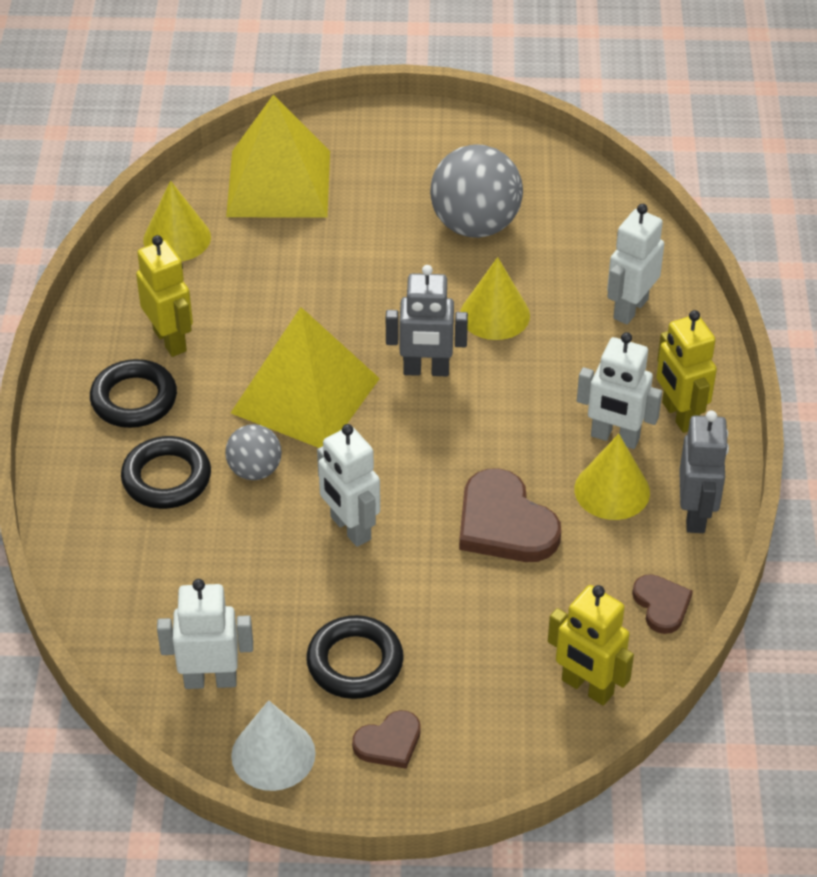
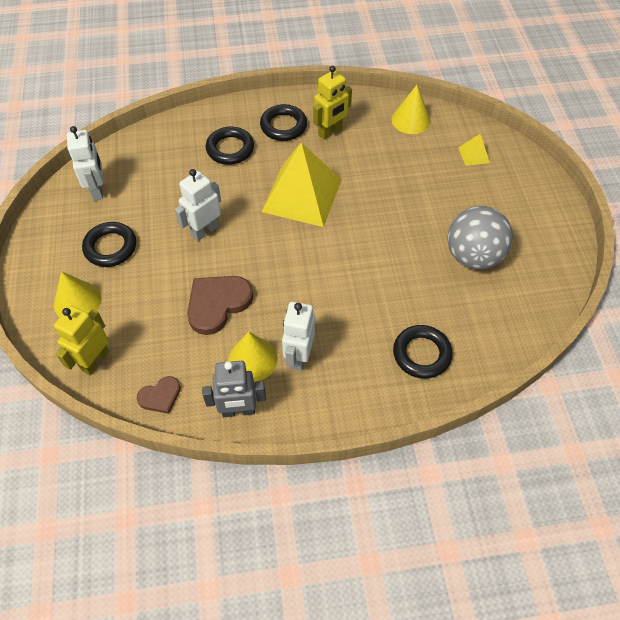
camera: 80 degrees right, 10 degrees up
(255, 470) = (241, 183): grey ball -> none
(273, 754) = (51, 222): white cone -> none
(278, 183) = (474, 155): yellow pyramid -> yellow pyramid, size x0.41
(389, 742) = (57, 270): brown heart -> none
(426, 370) = (335, 248): grey robot -> none
(495, 314) = (393, 277): yellow cone -> yellow cone (77, 301)
(630, 309) = (421, 354): white robot -> black ring
(679, 415) = (327, 393): yellow robot -> none

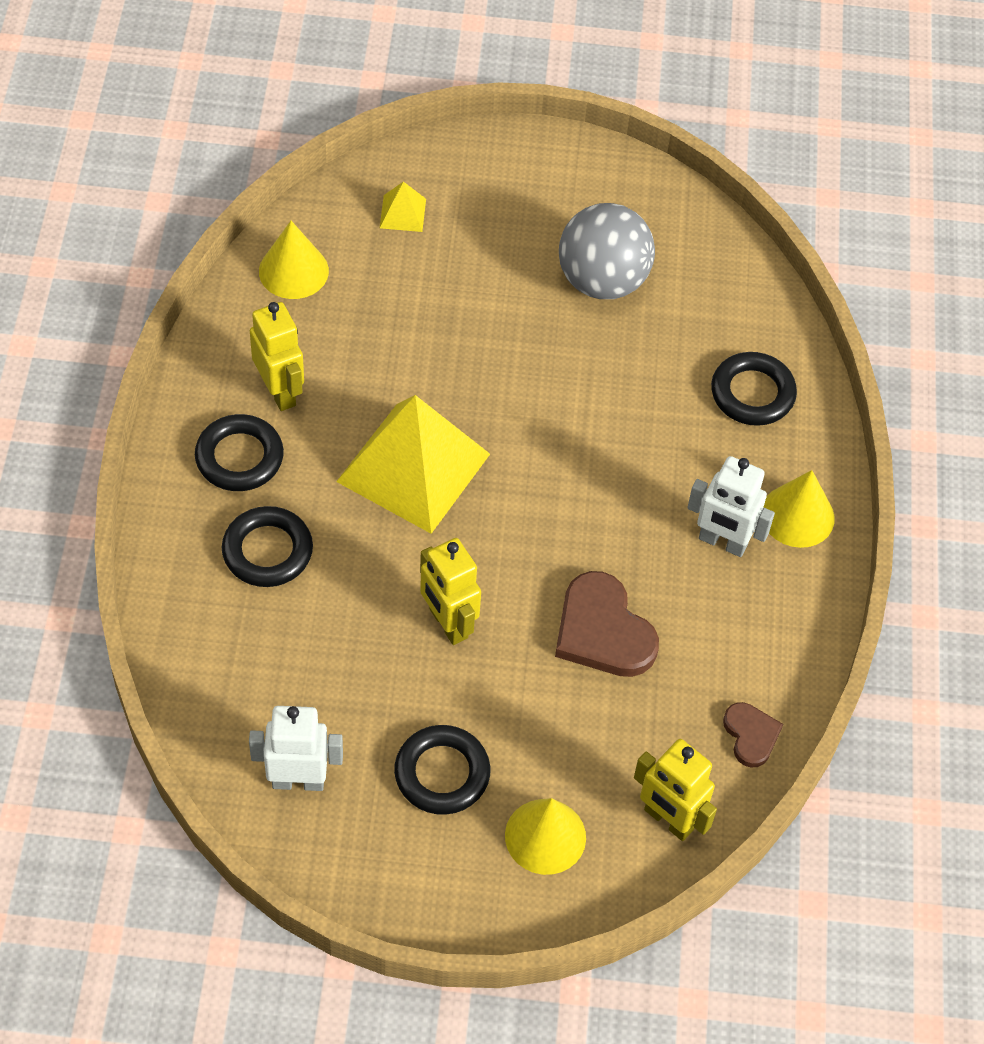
camera: 80 degrees left, 0 degrees up
(204, 231) = (448, 624): white robot -> yellow robot
(238, 411) = (795, 637): grey robot -> none
(252, 359) = (714, 602): yellow cone -> yellow cone (797, 515)

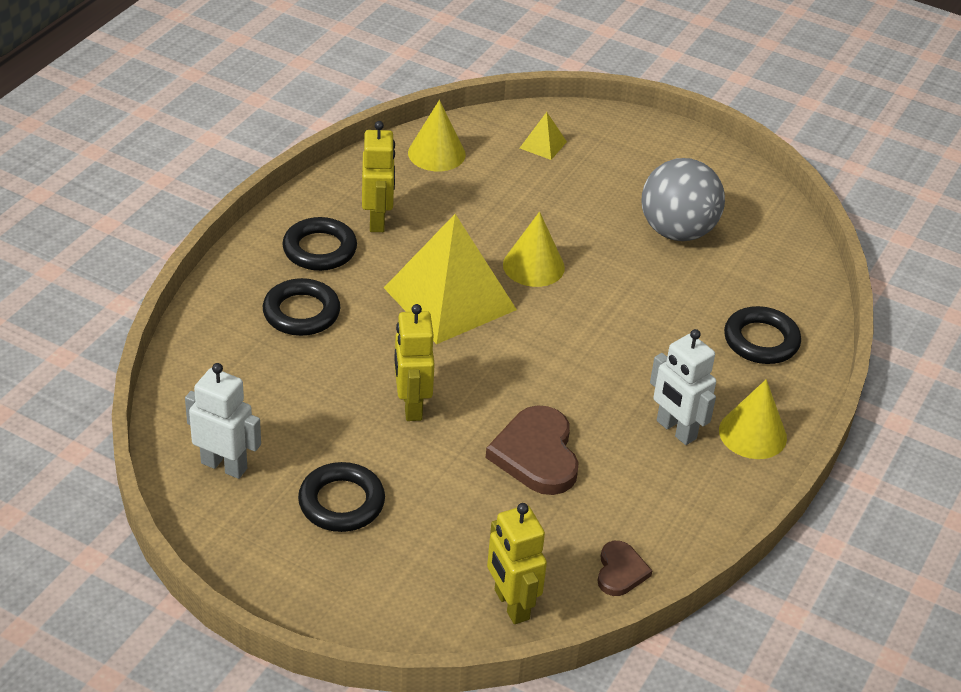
camera: 25 degrees right, 15 degrees down
(545, 836) = (398, 577): yellow cone -> yellow cone (533, 266)

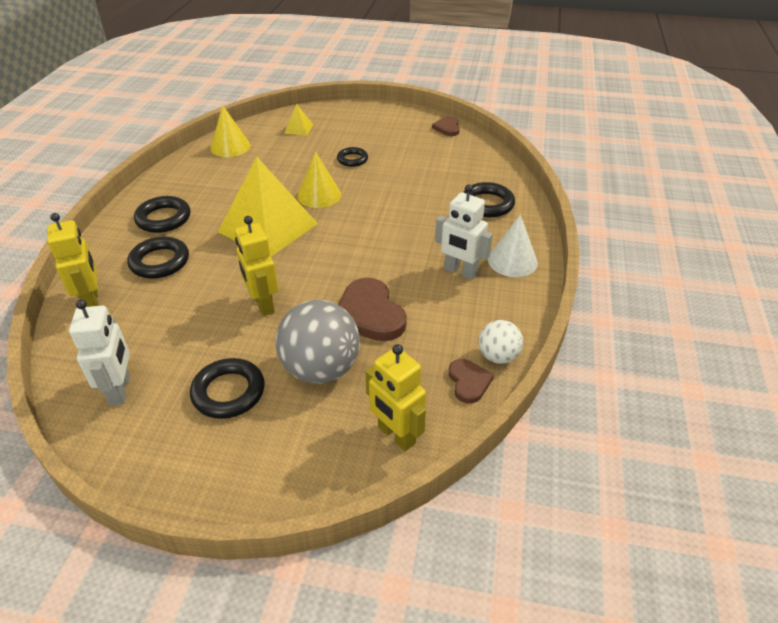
camera: 15 degrees left, 0 degrees up
(224, 465) = (120, 390): white robot -> white robot turned 75 degrees clockwise
(377, 220) = (201, 192): yellow robot -> yellow robot (92, 301)
(601, 218) = (352, 159): none -> black ring
(670, 551) = (498, 356): none -> white ball
(677, 231) = (404, 156): grey ball -> grey ball (321, 369)
(752, 434) = (512, 261): yellow cone -> white cone
(764, 197) = (447, 128): none -> brown heart

